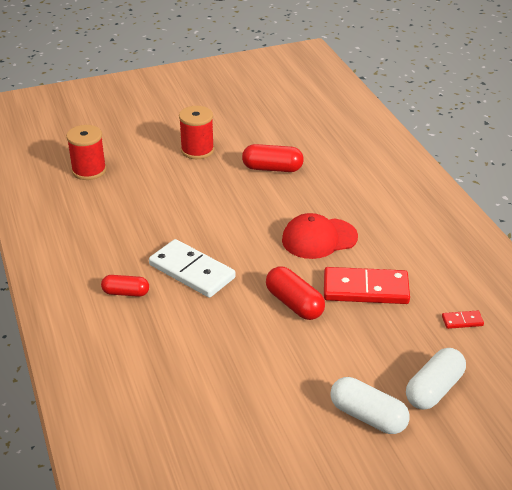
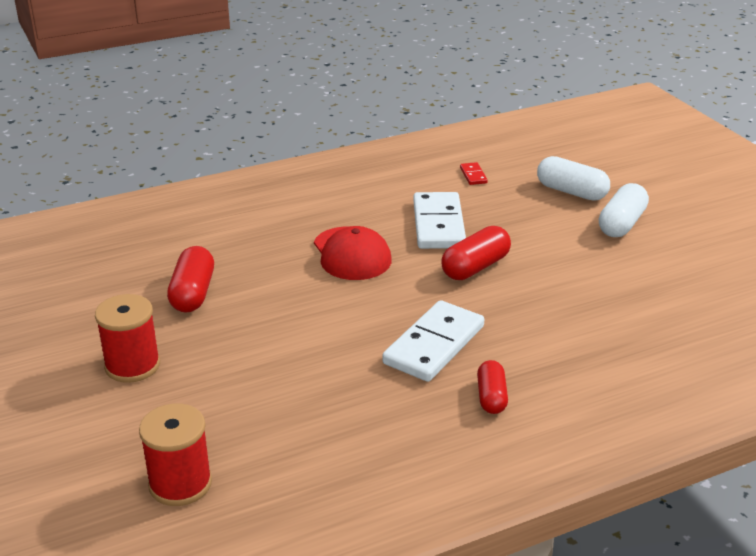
camera: 95 degrees left, 5 degrees down
(365, 289) = (438, 224): red domino -> white domino

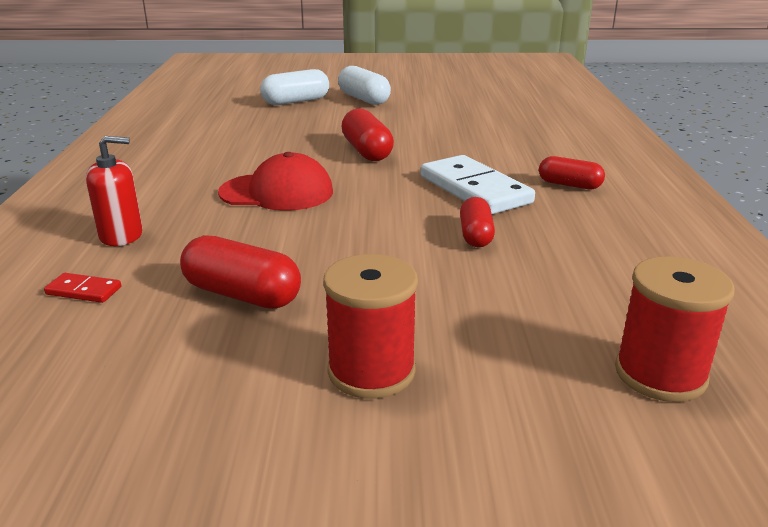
camera: 65 degrees left, 5 degrees down
(241, 223) = (121, 235): none -> red soap dispenser
(340, 365) = (475, 235): none -> red capsule
(438, 224) = (277, 149): white domino -> none
(473, 175) = (215, 122): red domino -> red domino (83, 291)

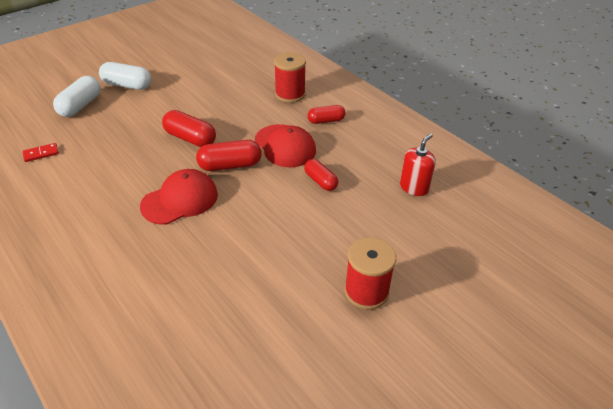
camera: 40 degrees left, 15 degrees up
(83, 291) = (169, 333): red domino -> red domino (41, 154)
(121, 235) = (131, 284): red soap dispenser -> red soap dispenser (414, 187)
(242, 294) = (258, 284): red capsule -> red capsule (230, 165)
(474, 190) = (285, 146): white domino -> red cap
(660, 374) = (463, 227): red spool -> red spool (290, 94)

